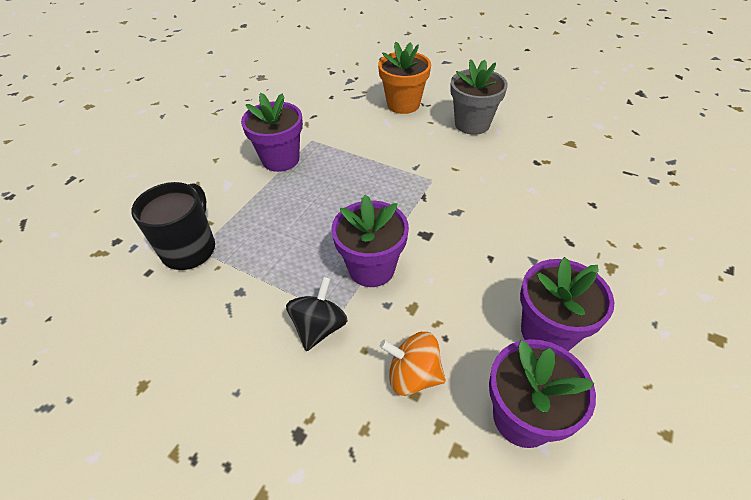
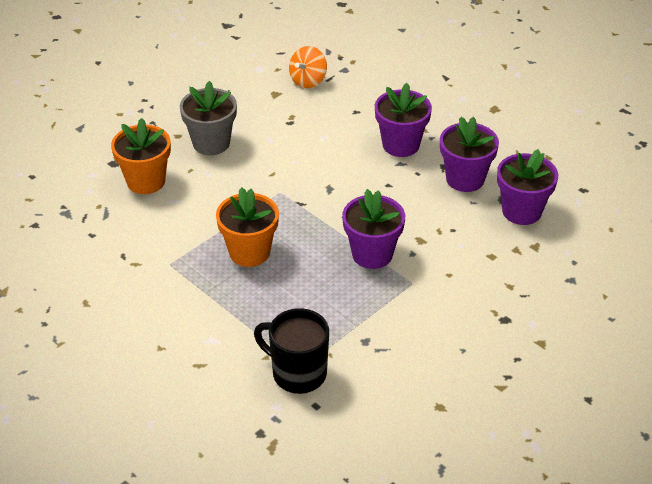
camera: 75 degrees left, 5 degrees down
(280, 159) = (191, 293): purple flower pot -> purple flower pot (401, 145)
(319, 327) = (420, 295): black spinning top -> none
(341, 180) = (249, 252): none -> orange flower pot
(413, 375) = (477, 253): orange spinning top -> orange spinning top (308, 81)

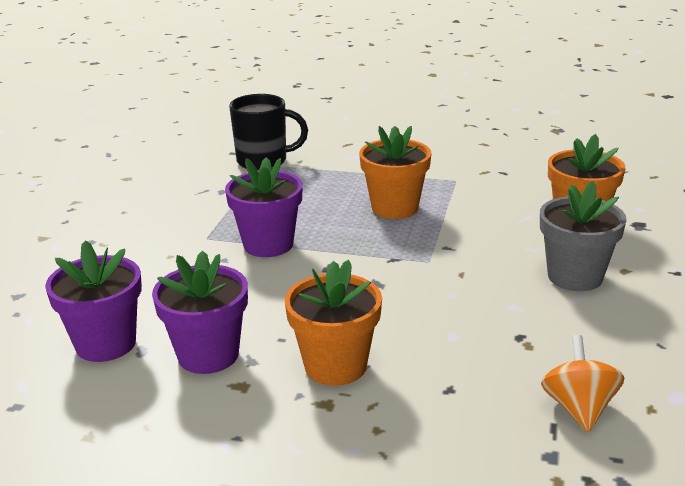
camera: 150 degrees right, 15 degrees down
(401, 145) = (335, 366): purple flower pot -> orange flower pot

